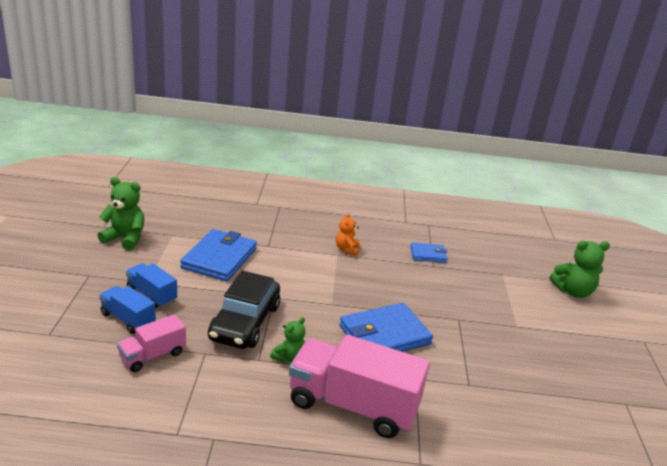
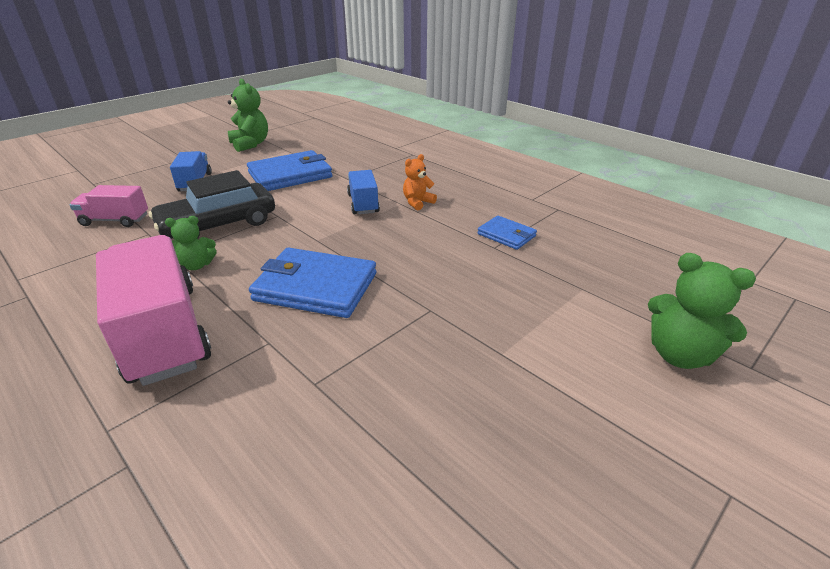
camera: 45 degrees right, 5 degrees up
(128, 319) = (150, 192): blue truck -> blue truck (363, 204)

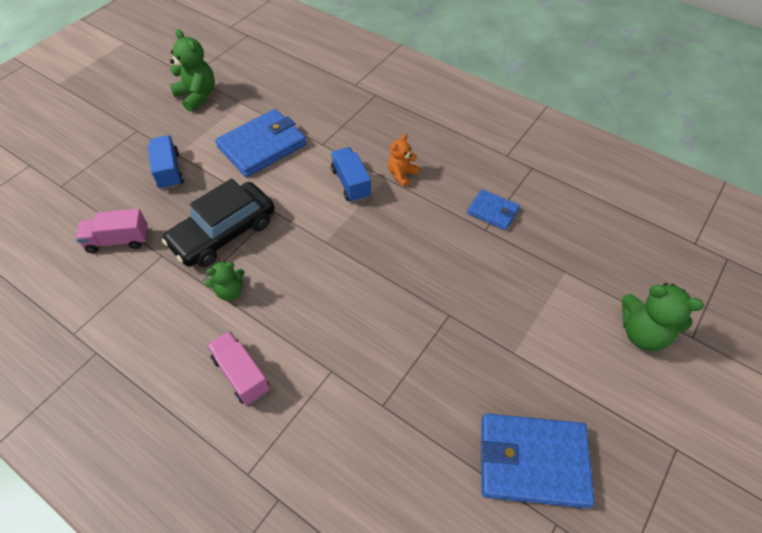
camera: 10 degrees left, 20 degrees up
(164, 332) = (241, 374): pink truck -> pink truck, size x0.52
(315, 287) = (346, 302): blue wallet -> blue wallet (532, 461)

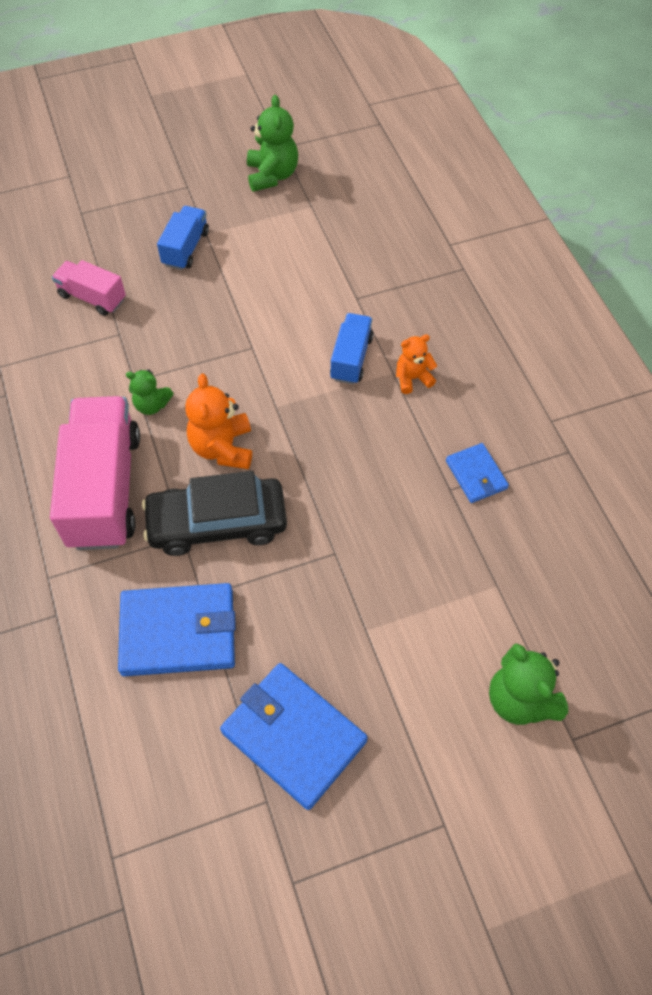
camera: 35 degrees right, 5 degrees up
(224, 233) = (188, 343): black car -> black car (217, 523)
(241, 374) = (105, 489): pink truck -> pink truck, size x1.93
(262, 146) = (294, 267): blue wallet -> blue wallet (178, 632)
(310, 290) = (222, 448): none -> orange teddy bear

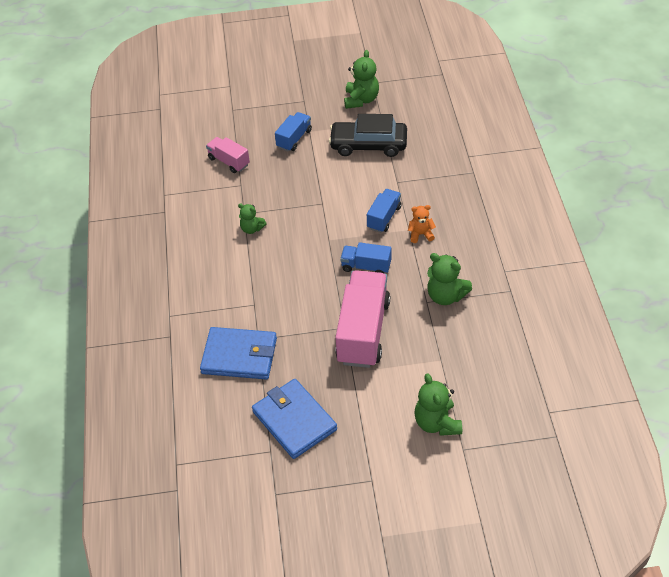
camera: 15 degrees right, 10 degrees down
(105, 489) = (213, 272): pink truck -> pink truck (363, 331)
(217, 523) = (276, 300): black car -> black car (368, 145)
(222, 448) = (290, 259): orange teddy bear -> none
(344, 443) = (366, 266): none -> blue truck
(476, 475) = (445, 296): blue wallet -> green teddy bear

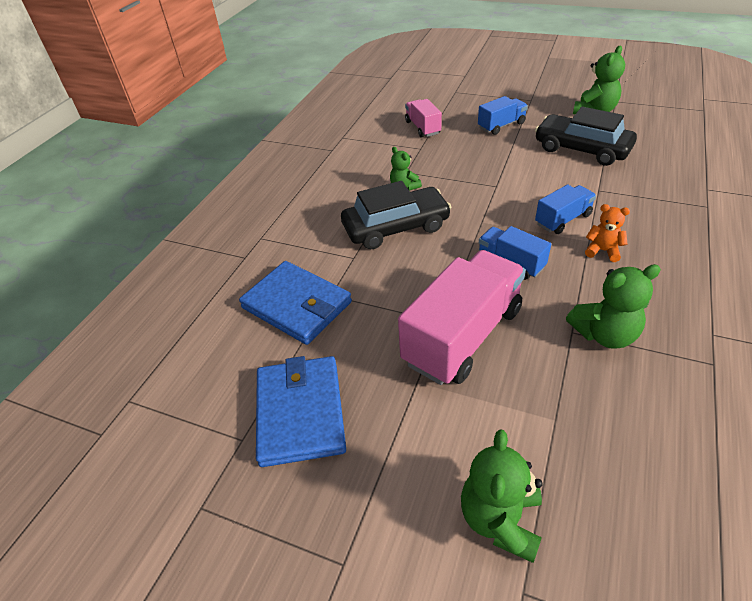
camera: 30 degrees right, 5 degrees down
(269, 267) = (396, 227): none -> black car
(445, 296) = (604, 334): green teddy bear -> green teddy bear turned 75 degrees counterclockwise

